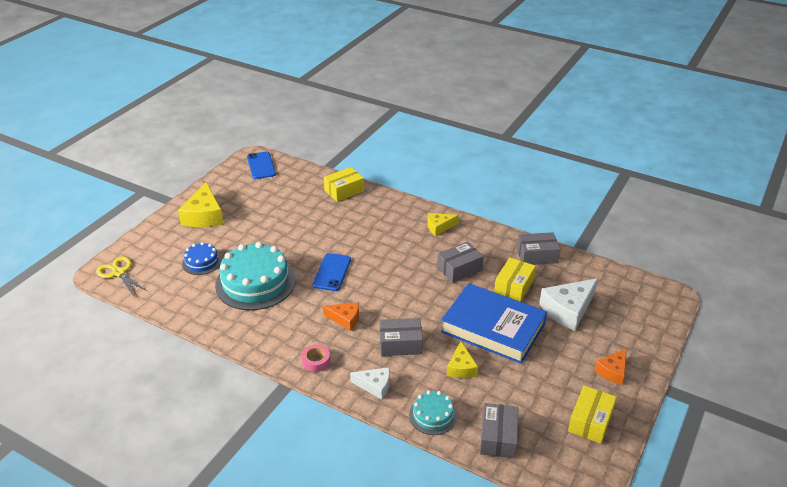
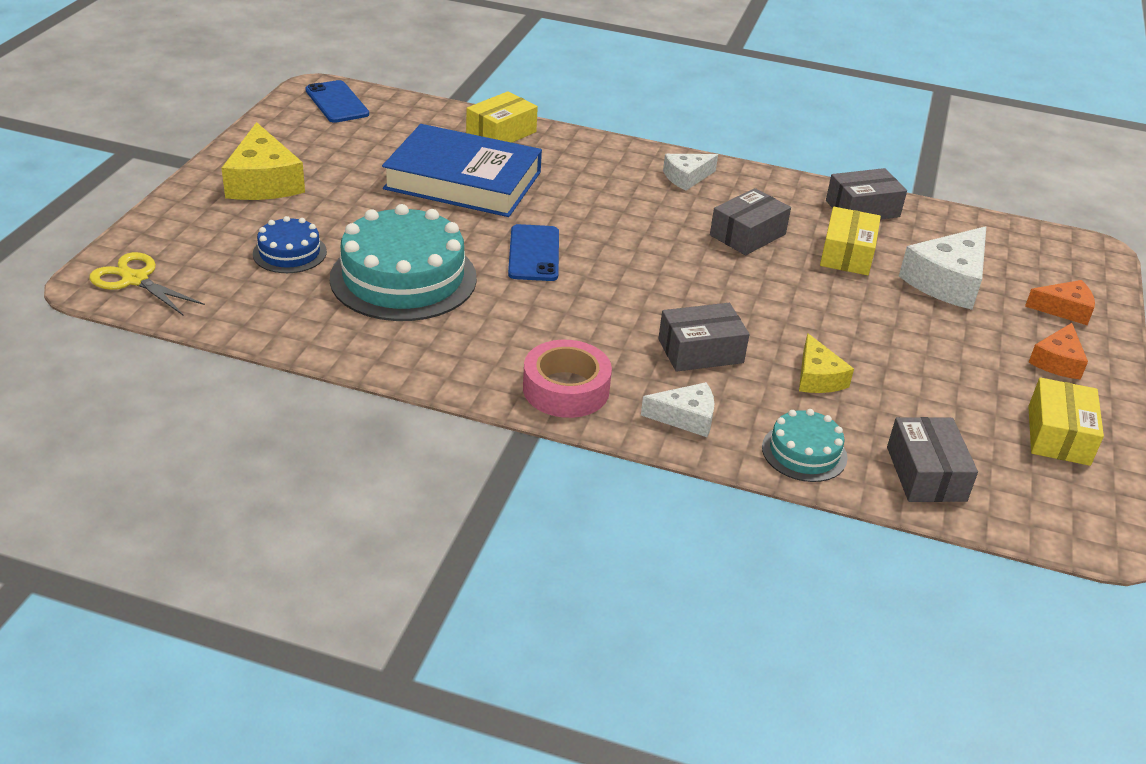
camera: 15 degrees left, 0 degrees up
(316, 361) = (566, 389): pink tape -> pink tape, size x1.70
(345, 319) = (588, 321): orange cheese -> orange cheese (1064, 309)
(439, 227) = (686, 177): yellow cheese -> white cheese
(493, 328) = (842, 315): blue book -> blue book (463, 180)

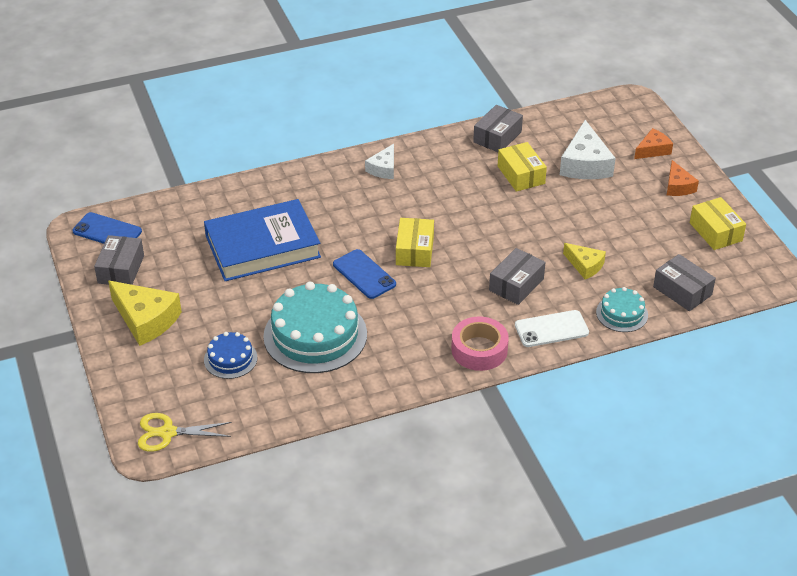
camera: 35 degrees left, 5 degrees up
(501, 133) = (240, 196): yellow box -> yellow box (414, 251)
(686, 417) = (551, 329): white cheese -> white phone
(747, 235) = (459, 192): grey box -> grey box (121, 269)

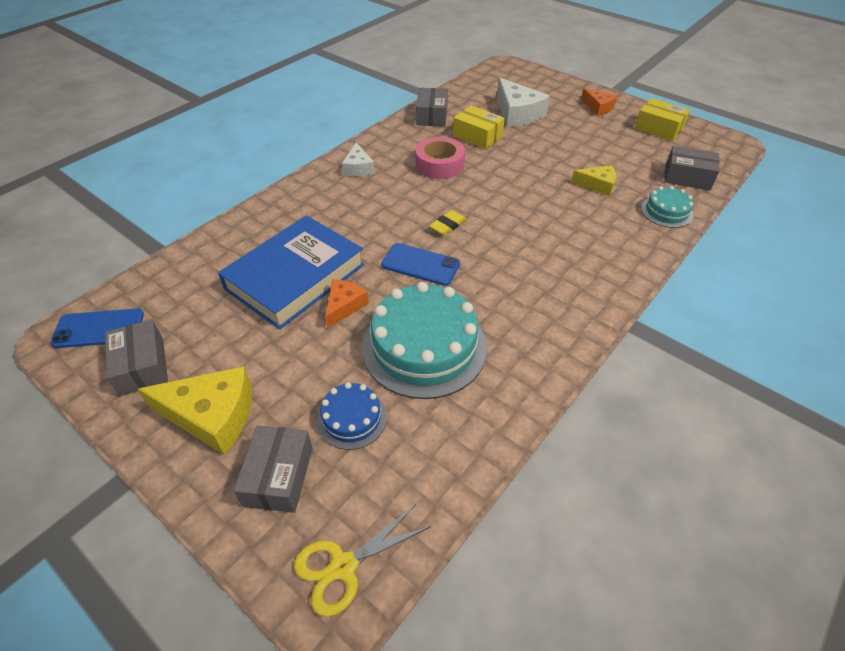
camera: 30 degrees left, 5 degrees up
(414, 251) = (447, 225): yellow box -> yellow eraser
(479, 350) = (591, 292): pink tape -> pink tape (439, 164)
(516, 284) = (561, 221): grey box -> grey box (278, 476)
(551, 329) = (629, 247): white phone -> none
(653, 150) = (554, 90): orange cheese -> orange cheese (344, 306)

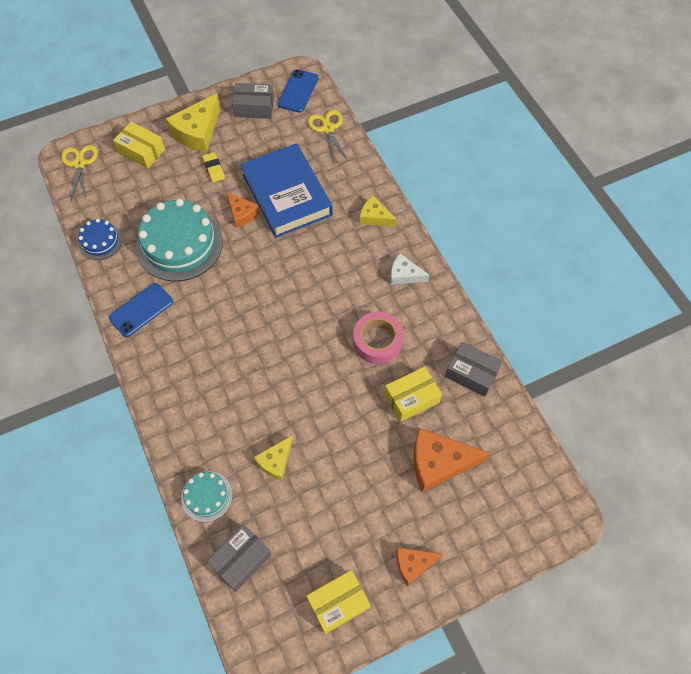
camera: 115 degrees right, 15 degrees up
(169, 276) = (328, 128): none -> yellow scissors
(278, 476) = (141, 151): grey box -> yellow box
(296, 203) = (375, 217): none -> yellow cheese
(351, 418) = (154, 191): blue cake -> blue cake (100, 241)
(420, 264) = (255, 272): blue phone -> blue phone (141, 310)
(447, 225) = (288, 309): yellow eraser -> yellow eraser (214, 169)
(517, 114) = (439, 462): white cheese -> orange cheese

